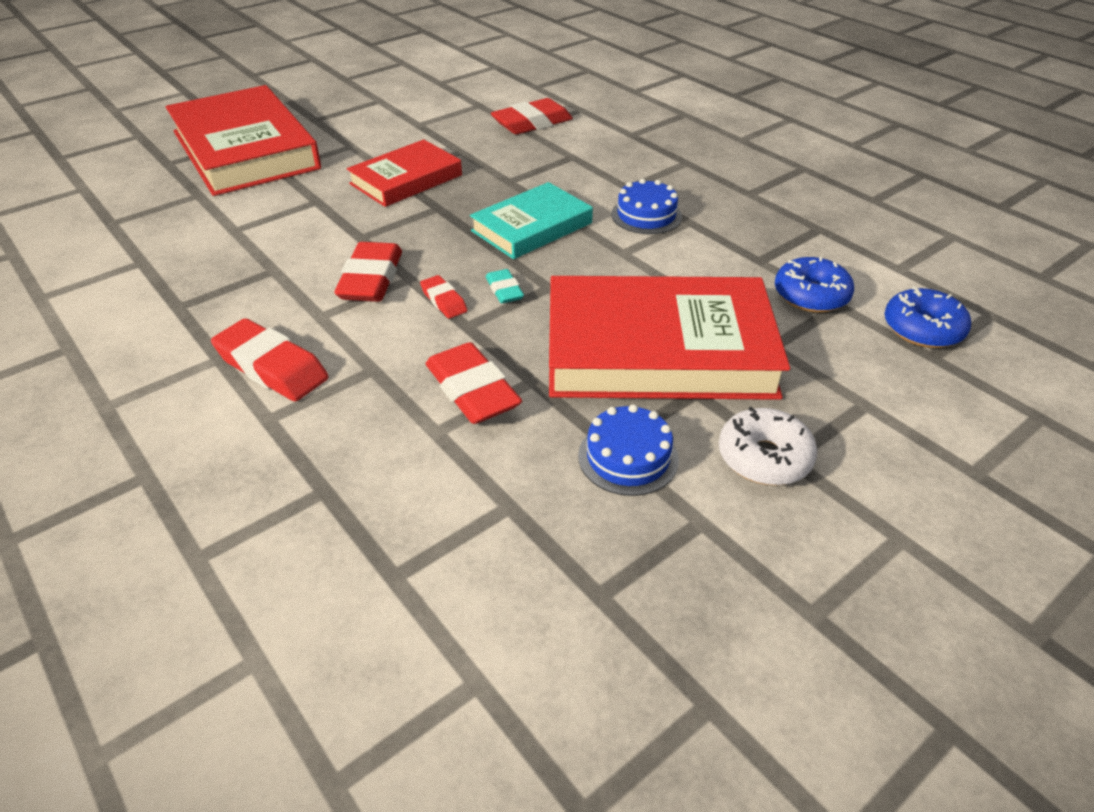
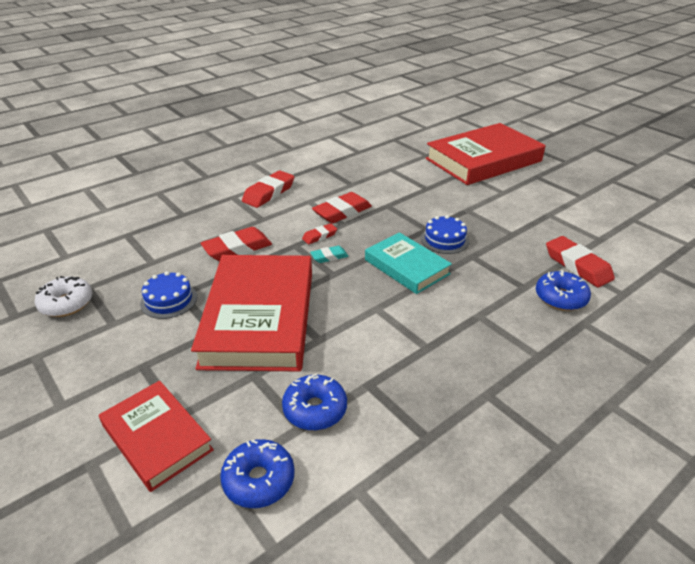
camera: 90 degrees right, 5 degrees down
(371, 279) = (342, 212): red eraser -> red eraser turned 45 degrees counterclockwise
(406, 179) = (461, 215): red book -> red book (157, 438)
(591, 139) = (560, 298): none -> blue donut
(646, 215) = (432, 323): blue cake -> blue cake (444, 240)
(764, 457) = (148, 354): white donut -> white donut (66, 303)

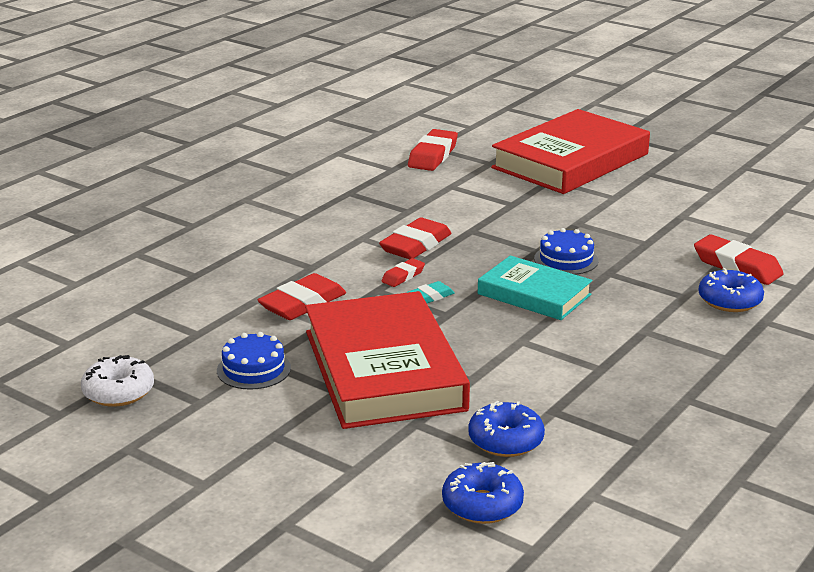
camera: 15 degrees left, 10 degrees down
(157, 438) = (343, 492): red book -> none
(269, 193) = (299, 235): red eraser -> red eraser (433, 156)

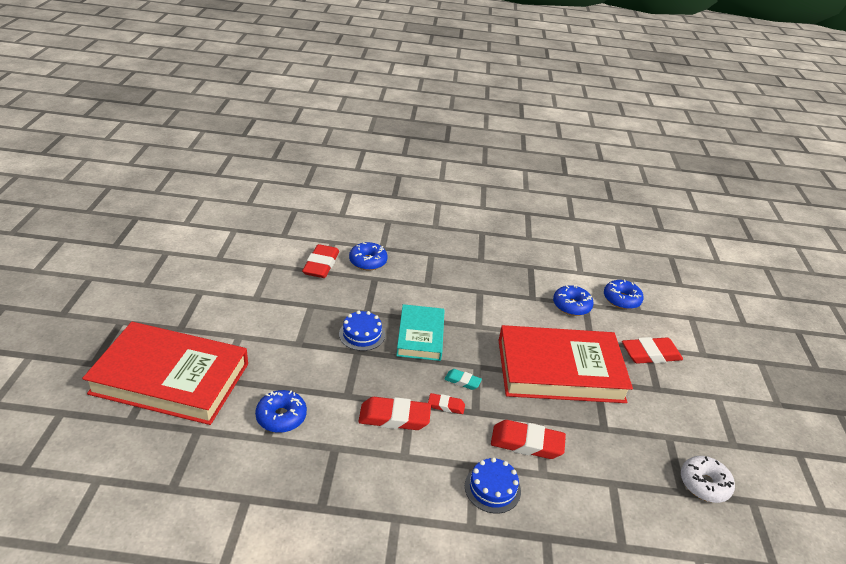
camera: 125 degrees left, 10 degrees up
(253, 369) = (616, 429): blue cake -> blue cake (492, 488)
(383, 370) = (560, 370): red book -> red book turned 45 degrees clockwise
(433, 156) = (197, 479): red eraser -> red eraser (650, 354)
(471, 196) = (281, 417): none -> blue donut

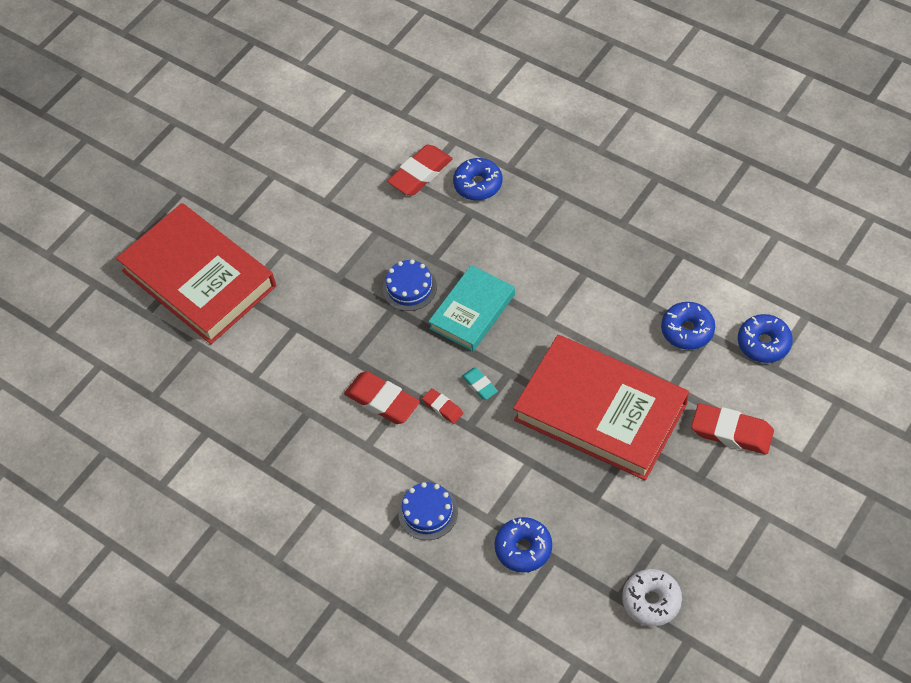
camera: 40 degrees right, 20 degrees up
(281, 417) = (277, 359): blue donut -> blue donut (523, 548)
(526, 443) = (496, 481): red eraser -> none

